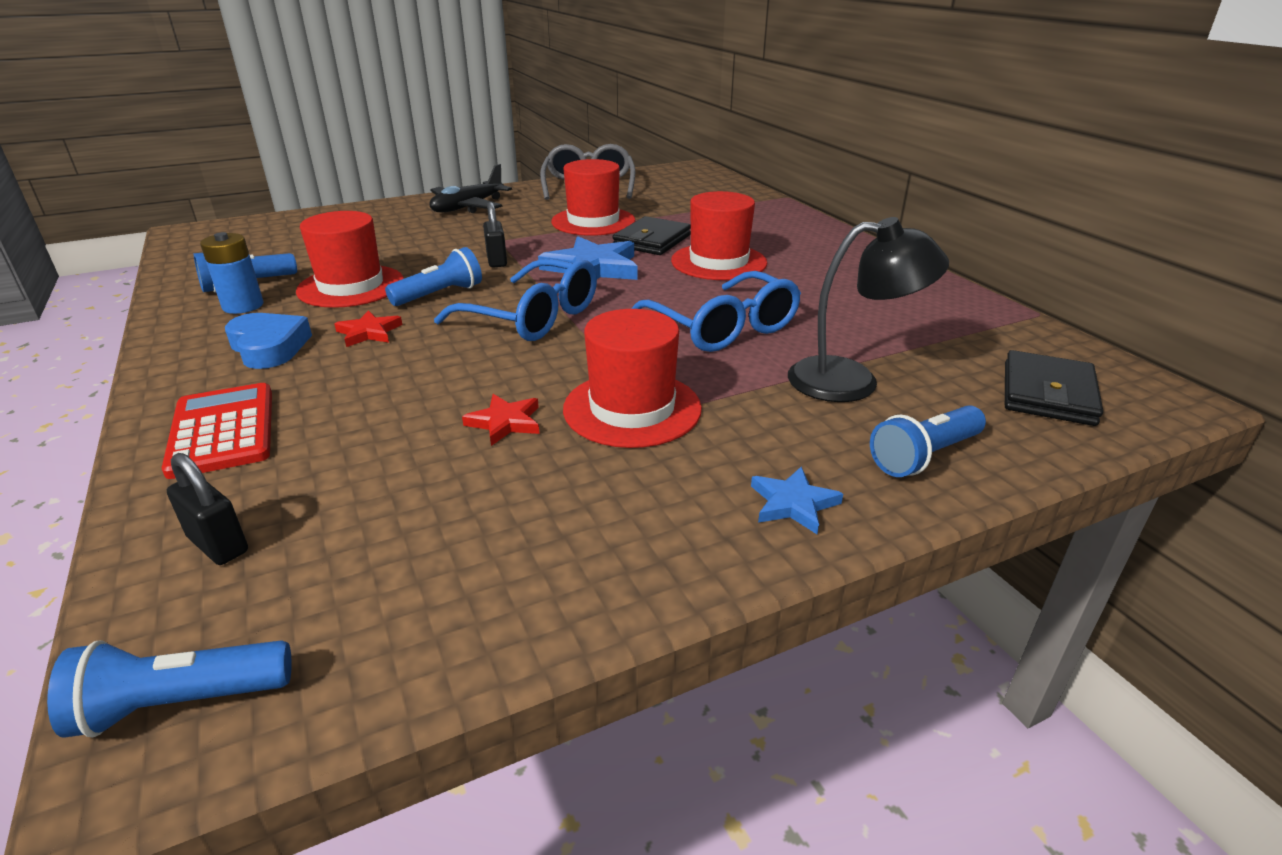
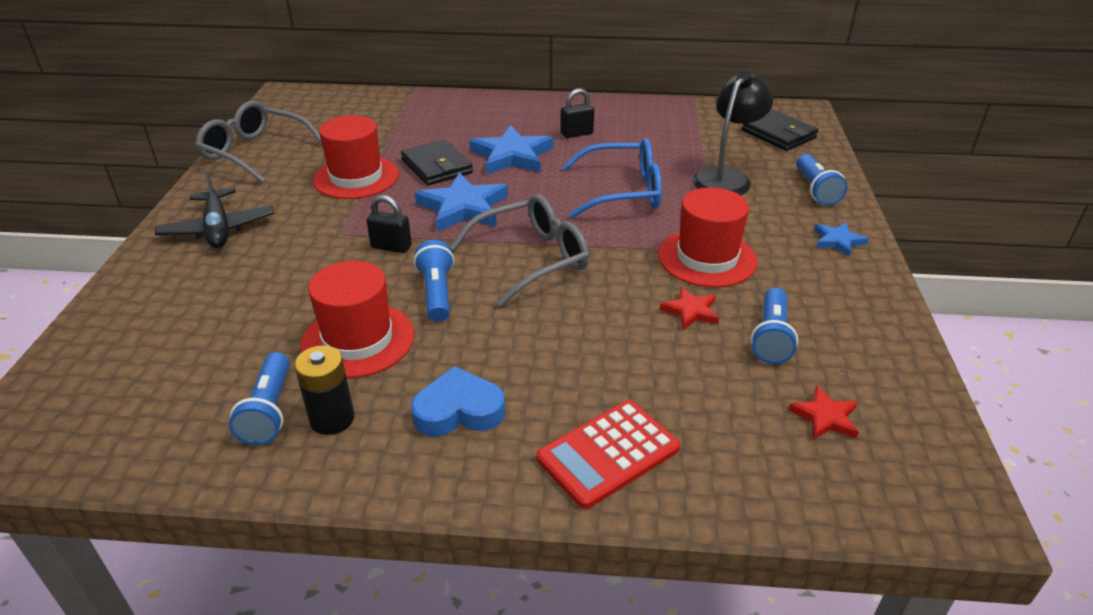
camera: 60 degrees left, 5 degrees up
(181, 703) = (929, 493): blue flashlight -> blue flashlight (771, 337)
(218, 545) = (776, 467): black padlock -> black padlock (577, 134)
(223, 430) = (608, 453): red calculator -> red calculator turned 45 degrees counterclockwise
(243, 306) = (332, 419): blue battery -> black battery
(369, 332) = (481, 346): red star -> red star (825, 417)
(532, 317) = (530, 259): blue glasses -> grey glasses
(718, 262) = (512, 156): red hat -> blue star

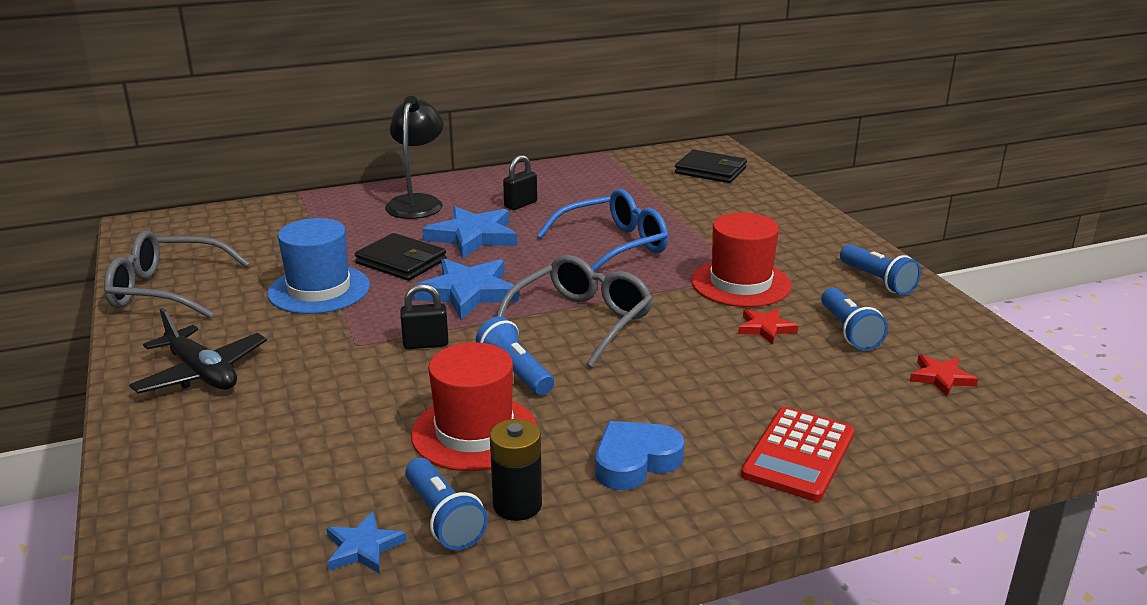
camera: 25 degrees left, 10 degrees down
(356, 177) = (319, 290): red hat -> blue hat
(726, 177) = (697, 215): black lamp -> black lamp (417, 202)
(815, 190) = (782, 209): blue flashlight -> blue flashlight (877, 281)
(837, 241) = (835, 246): blue star -> blue star (363, 547)

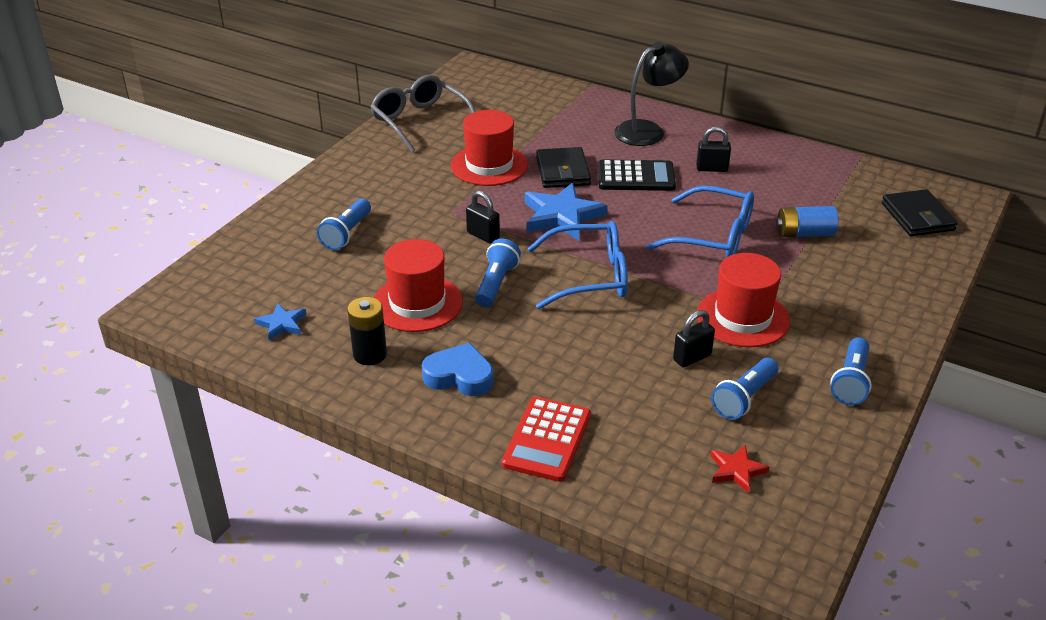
camera: 50 degrees right, 10 degrees up
(202, 373) = (360, 185): black plane -> none
(319, 290) = (489, 165): blue hat -> red hat
(443, 518) = (331, 336): blue flashlight -> blue flashlight (347, 234)
(473, 236) = (636, 177): blue star -> black calculator
(580, 321) = (588, 276): grey glasses -> blue glasses
(667, 213) = (804, 233): none -> blue battery
(765, 328) = (692, 357): red star -> black padlock
(798, 454) = (547, 439): red calculator -> red calculator turned 60 degrees counterclockwise

